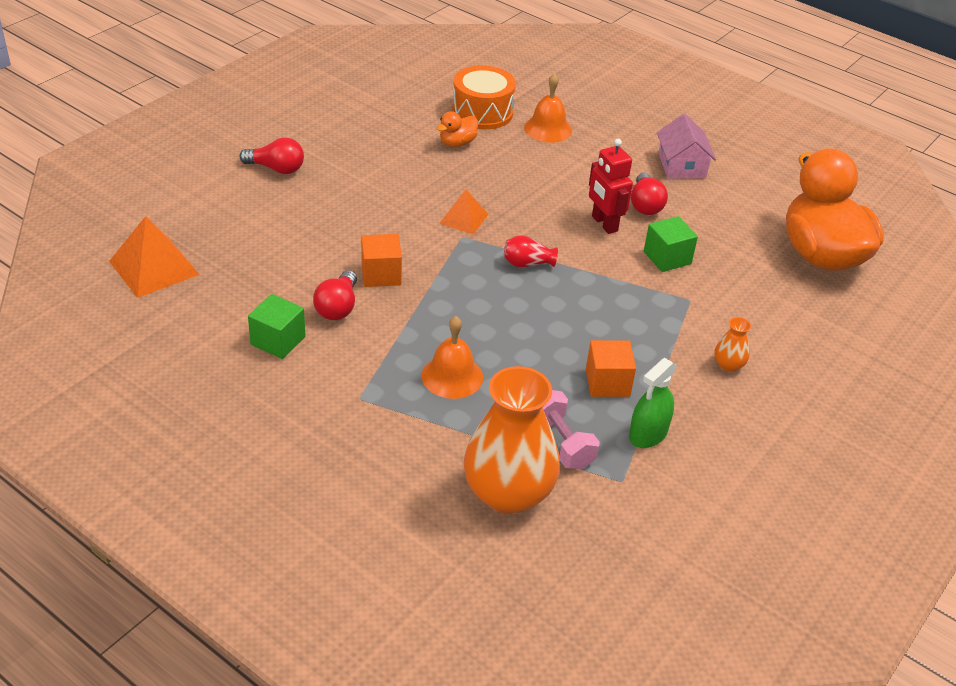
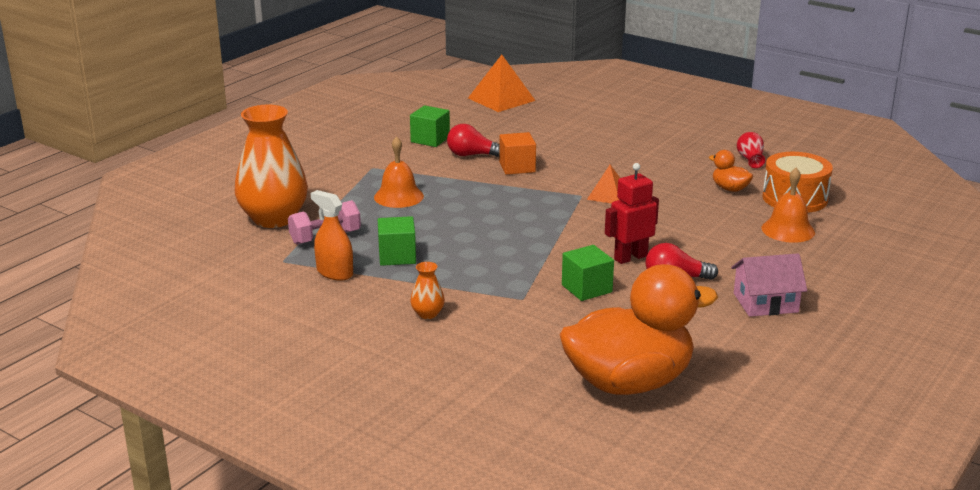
camera: 90 degrees right, 15 degrees down
(276, 168) = (644, 124): red light bulb -> none
(527, 263) = (552, 222): red vase -> red vase (750, 159)
(607, 382) = (397, 256): orange cube -> green cube
(648, 434) = (334, 272): green spray bottle -> orange spray bottle

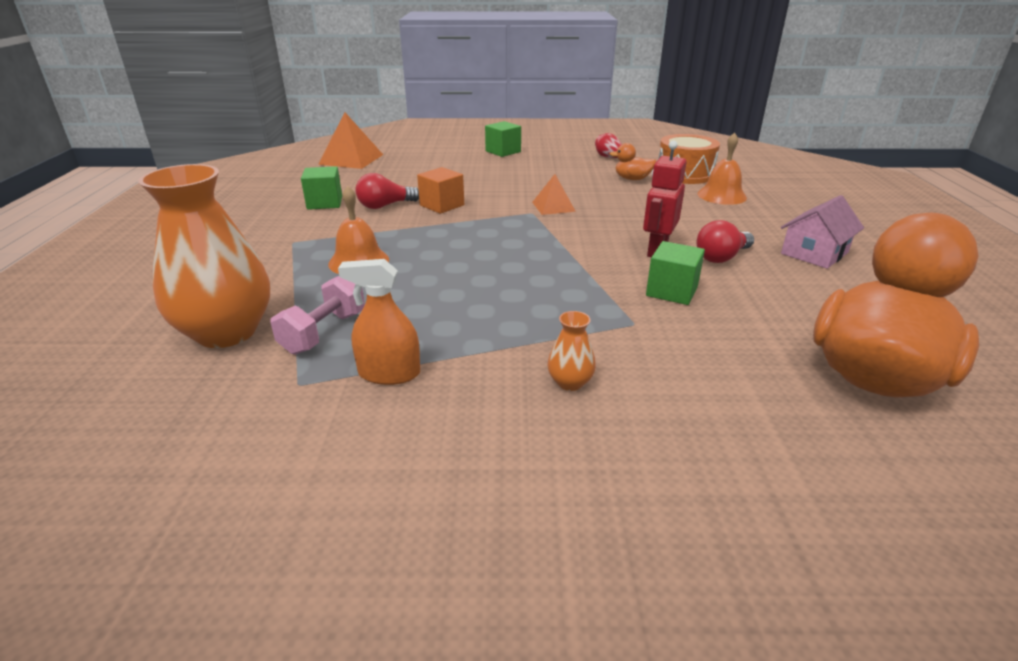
camera: 35 degrees left, 5 degrees up
(397, 256) = (440, 325): green cube -> green cube (503, 151)

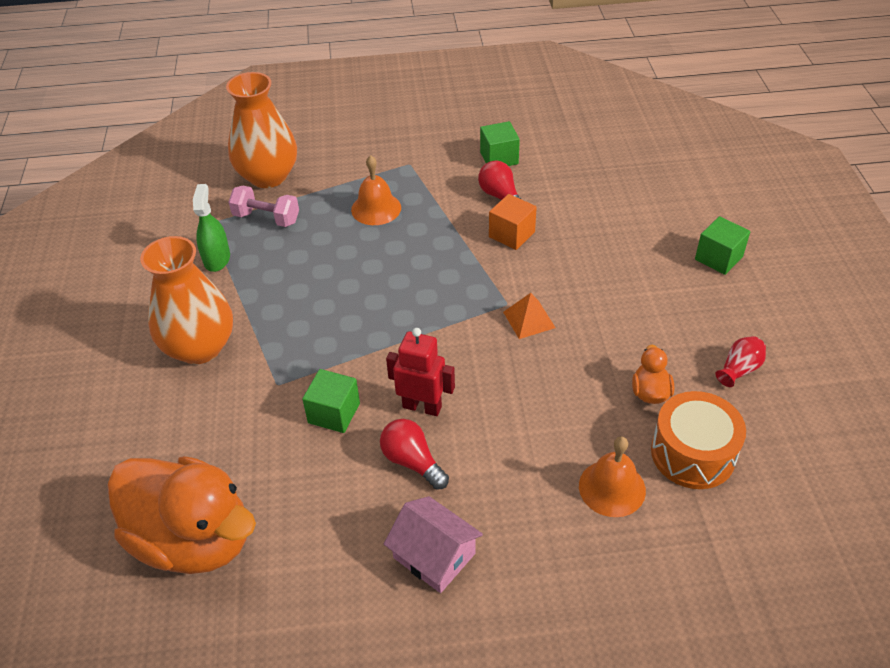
camera: 85 degrees right, 15 degrees up
(351, 159) = (634, 142): orange pyramid -> none
(389, 373) = (217, 259): orange spray bottle -> green spray bottle
(570, 382) = (200, 347): orange vase -> orange vase, size x2.41

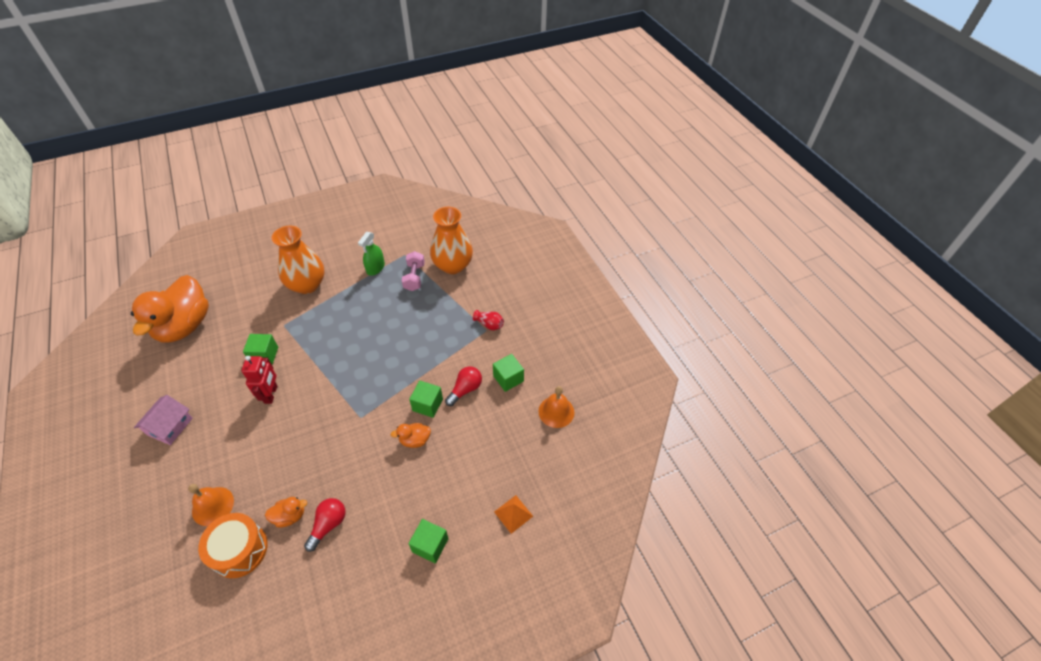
camera: 70 degrees right, 5 degrees up
(217, 259) = (375, 268): green spray bottle -> green spray bottle turned 135 degrees clockwise
(376, 208) = (436, 325): orange bell -> orange bell (556, 411)
(412, 461) = (231, 400): red light bulb -> red light bulb (328, 525)
(511, 234) = (427, 405): orange cube -> green cube
(529, 319) = (347, 432): orange pyramid -> orange pyramid (513, 513)
(564, 253) = (415, 440): none -> orange duck
(739, 369) = (315, 572): red vase -> red vase (489, 324)

